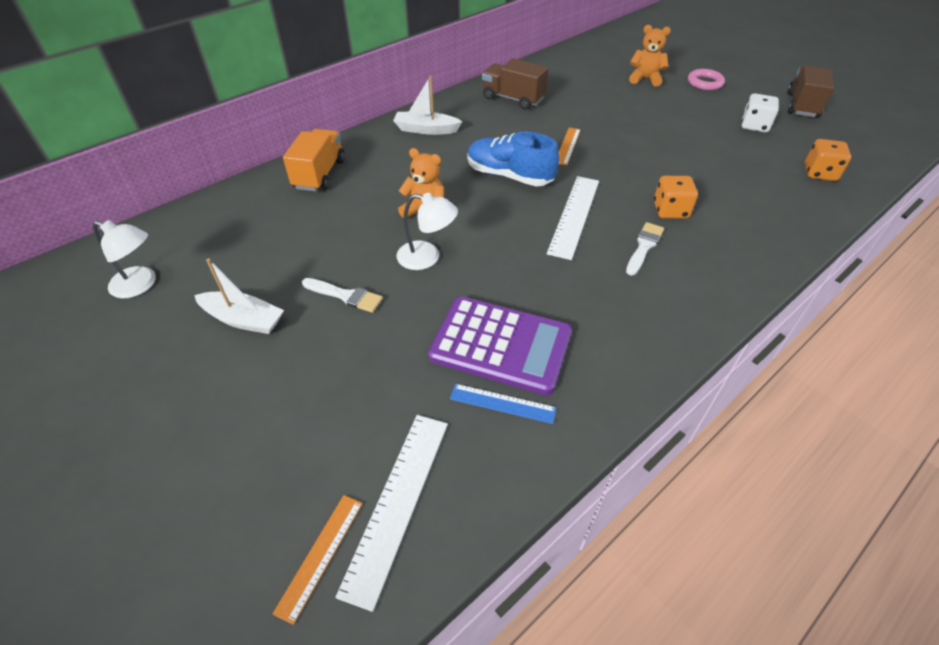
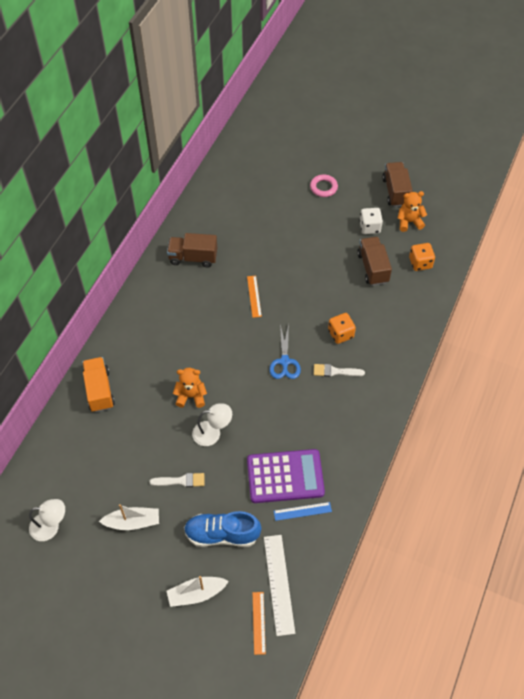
camera: 25 degrees left, 10 degrees up
(426, 129) = (147, 316): white boat -> white boat (196, 593)
(509, 176) = (228, 341): blue shoe -> blue shoe (222, 534)
(574, 215) = (284, 362): white ruler -> blue scissors
(644, 246) = (335, 371): white brush -> white brush turned 90 degrees counterclockwise
(645, 79) = (279, 198): orange teddy bear -> orange teddy bear (409, 222)
(745, 161) = (372, 268): none -> brown truck

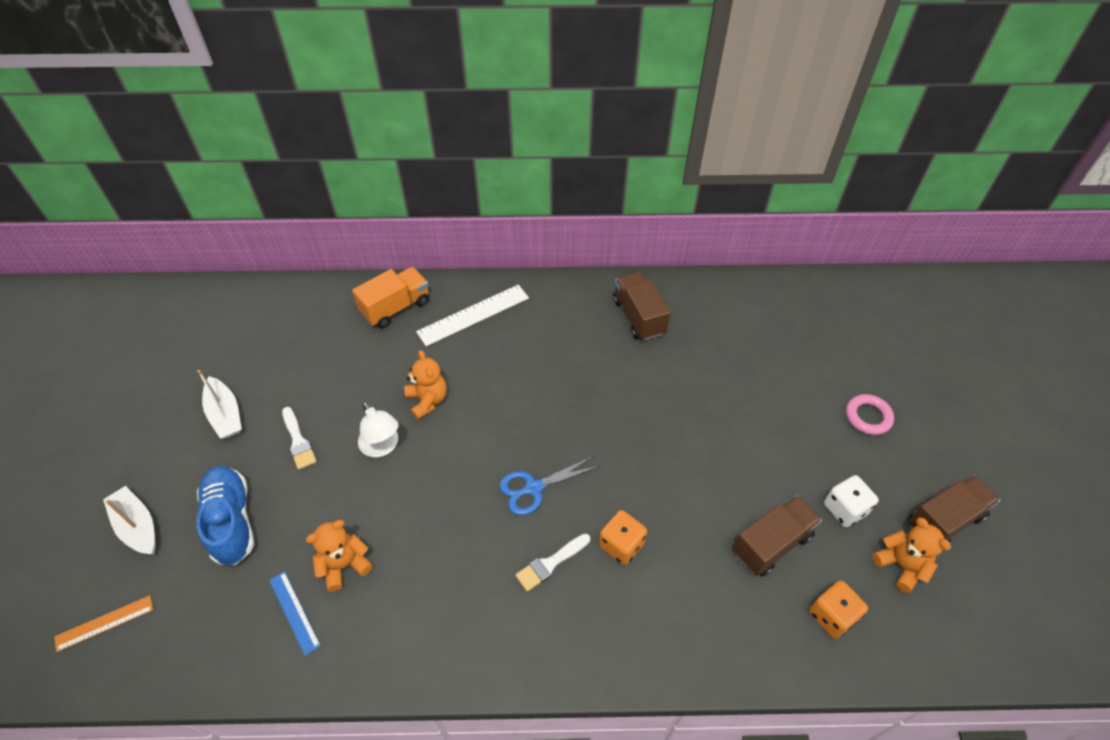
camera: 65 degrees right, 5 degrees down
(51, 526) = (200, 339): white lamp -> none
(254, 296) = (620, 407): orange ruler -> none
(278, 584) = (169, 626): white ruler -> white ruler (473, 314)
(285, 476) = (344, 565): purple calculator -> orange teddy bear
(335, 371) = (550, 563): white brush -> white brush turned 105 degrees counterclockwise

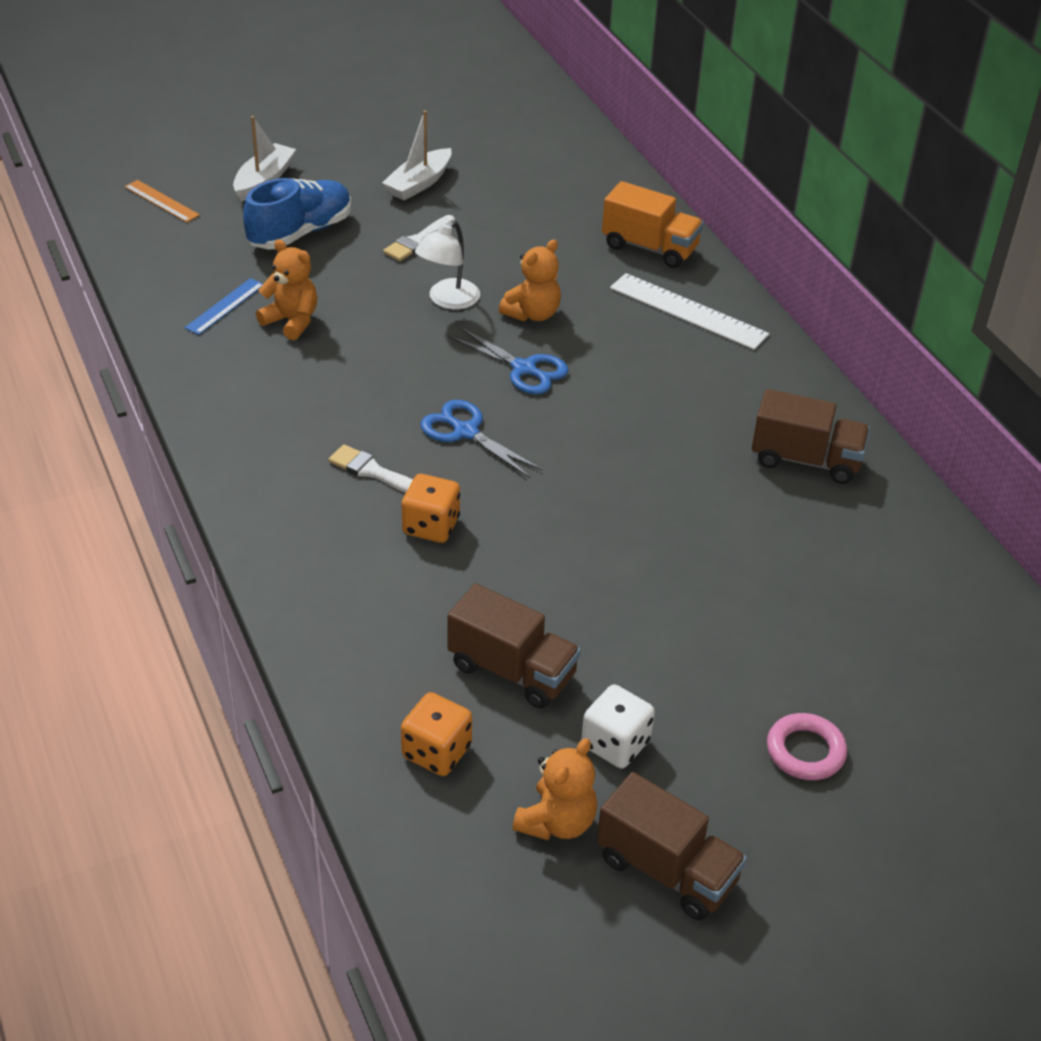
camera: 65 degrees right, 10 degrees down
(484, 428) = (524, 369): none -> blue scissors
(638, 317) = (805, 460): brown truck -> brown truck turned 60 degrees clockwise

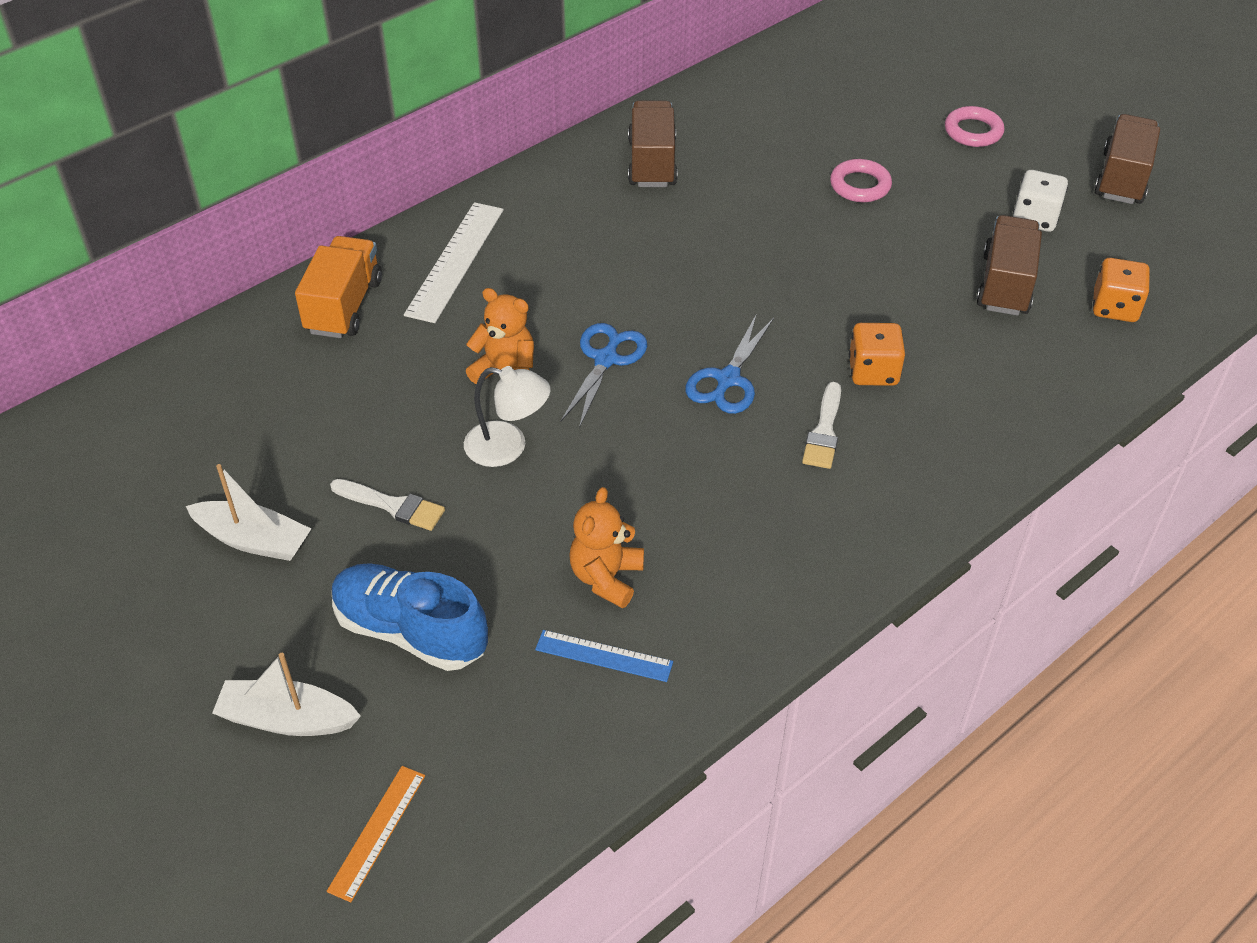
camera: 105 degrees left, 5 degrees up
(557, 822) = (1126, 234): orange teddy bear -> none
(722, 608) = (860, 185): none -> pink ring

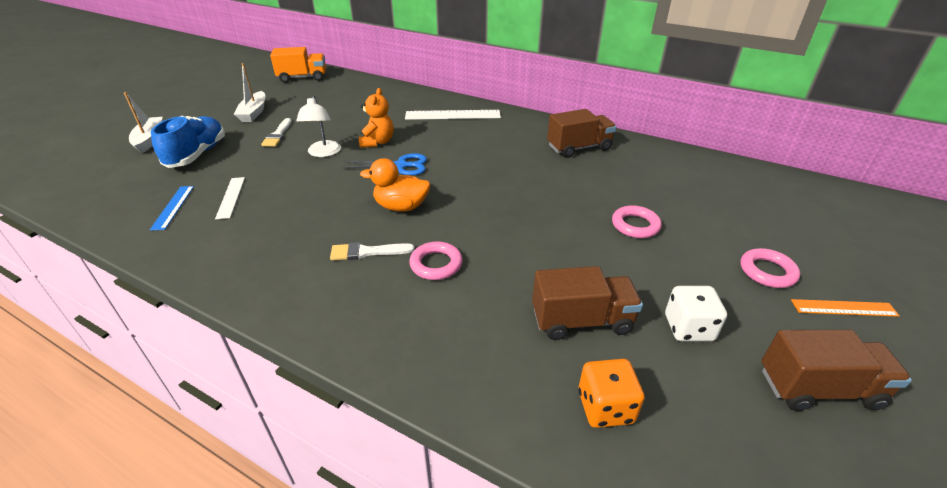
camera: 70 degrees right, 10 degrees down
(344, 306) = (405, 99): orange truck -> orange truck (302, 78)
(377, 832) = (77, 171): orange ruler -> orange ruler (844, 308)
(606, 577) = (230, 197): orange teddy bear -> white ruler
(728, 379) = (401, 207): blue scissors -> orange duck
(873, 371) = (436, 264): orange dice -> pink ring

